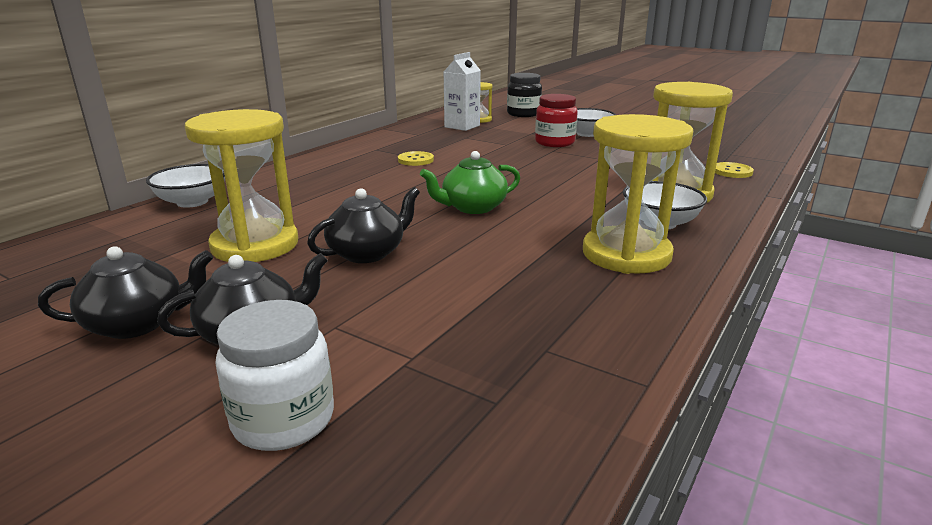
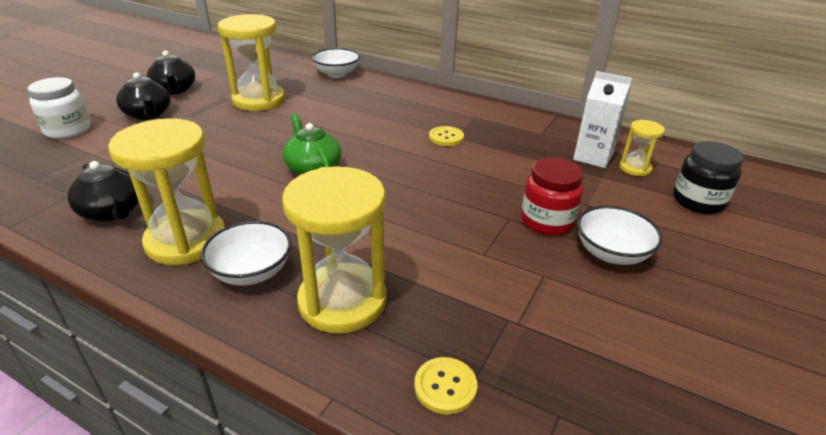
camera: 85 degrees right, 10 degrees up
(367, 253) = (234, 133): black teapot -> black teapot (113, 212)

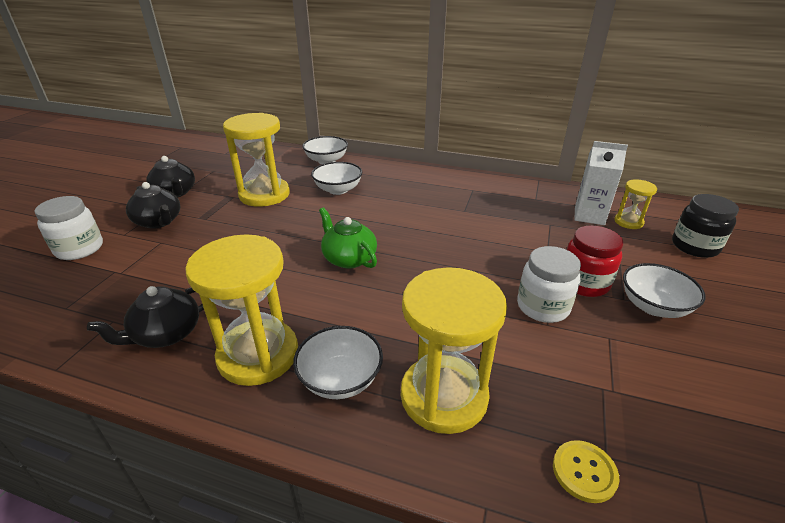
camera: 10 degrees left, 0 degrees up
(113, 212) = (166, 334): black teapot -> black teapot turned 105 degrees clockwise
(334, 103) = (338, 190): none -> white bowl
(446, 137) = (455, 212): yellow button -> none
(488, 237) = (543, 307): none -> white jar

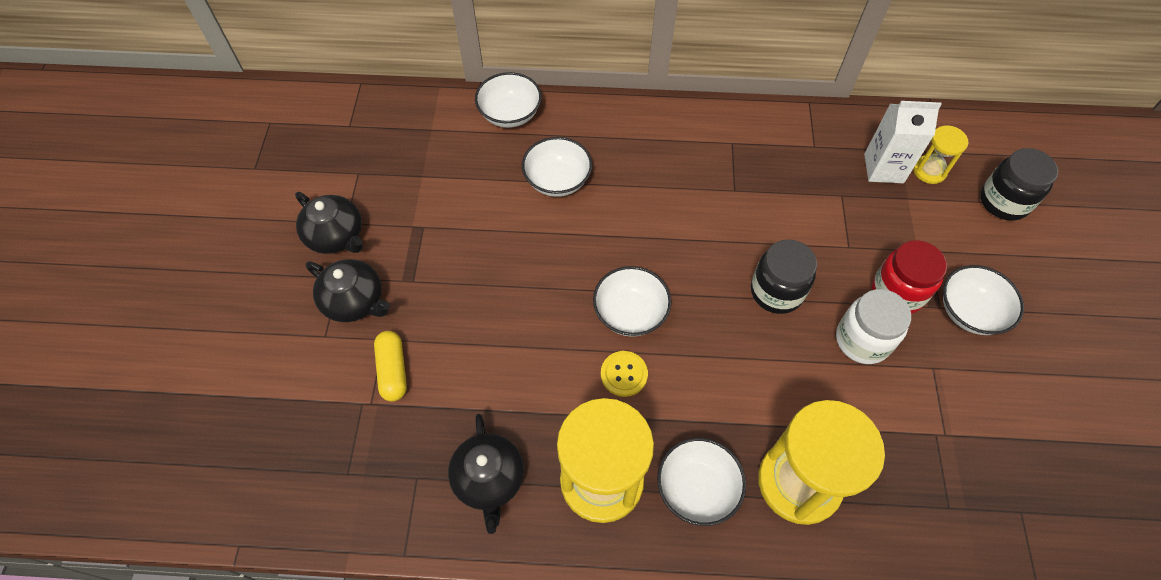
camera: 15 degrees left, 25 degrees up
(79, 249) = (287, 376): white jar -> none
(152, 258) = (393, 370): none -> yellow capsule
(166, 334) = (489, 479): black teapot -> black teapot turned 45 degrees counterclockwise
(264, 195) = (463, 213): yellow hourglass -> none
(349, 258) = (630, 313): green teapot -> white bowl
(475, 266) = (776, 291): none -> black jar
(584, 472) = (934, 528): yellow button -> yellow button (624, 374)

